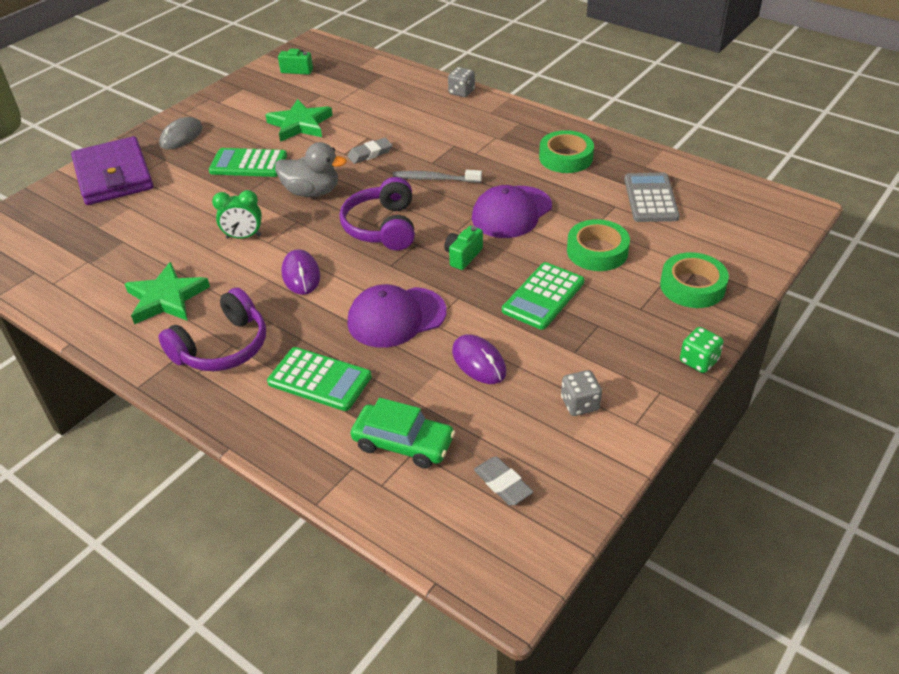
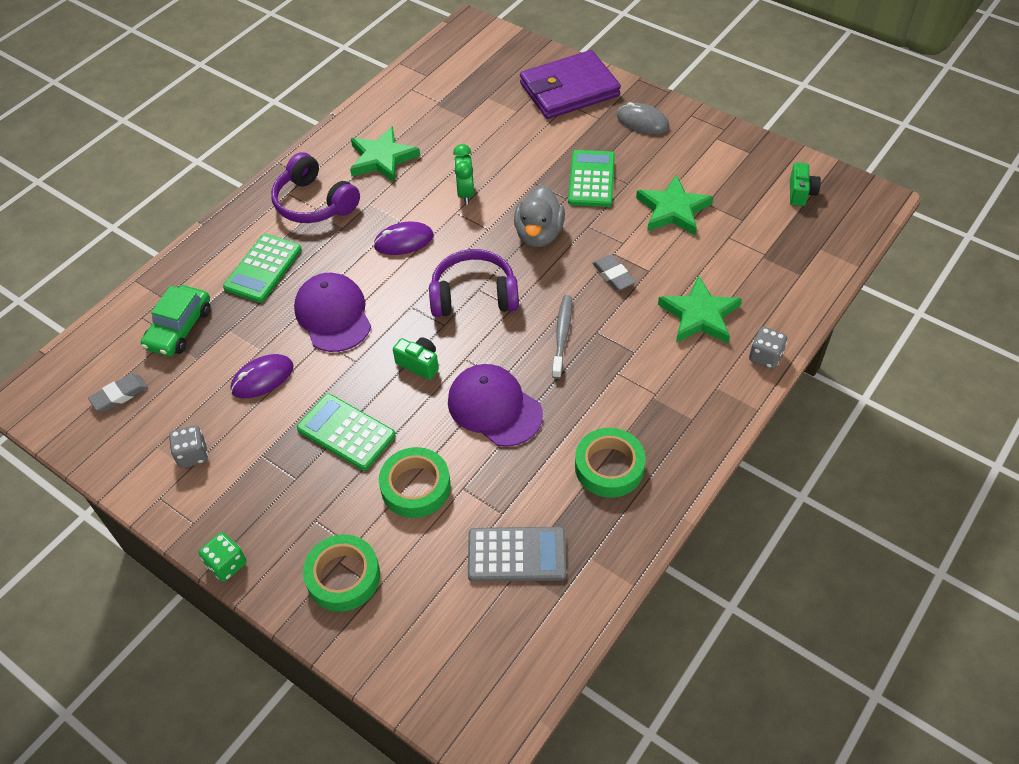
camera: 90 degrees right, 10 degrees up
(419, 116) = (699, 315): none -> green star

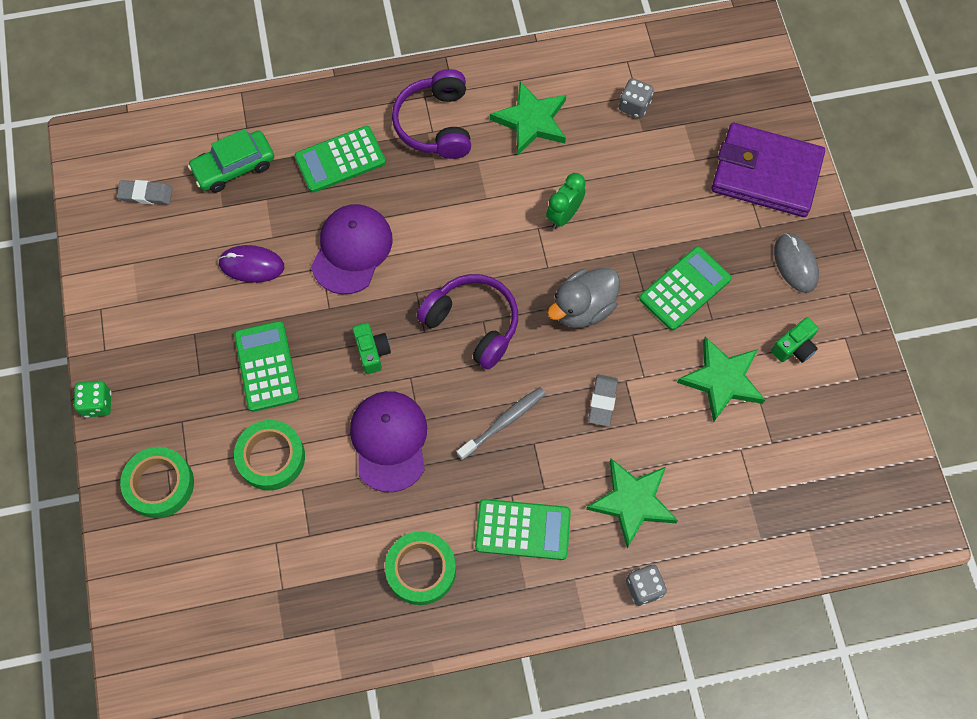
camera: 40 degrees right, 15 degrees up
(193, 455) = (150, 291): grey dice -> grey dice (634, 106)
(404, 241) = (469, 223): purple mouse -> none
(516, 555) = (286, 578): grey calculator -> none
(649, 387) = (522, 530): none -> green calculator
(800, 193) = (856, 460): green camera -> green camera (794, 347)

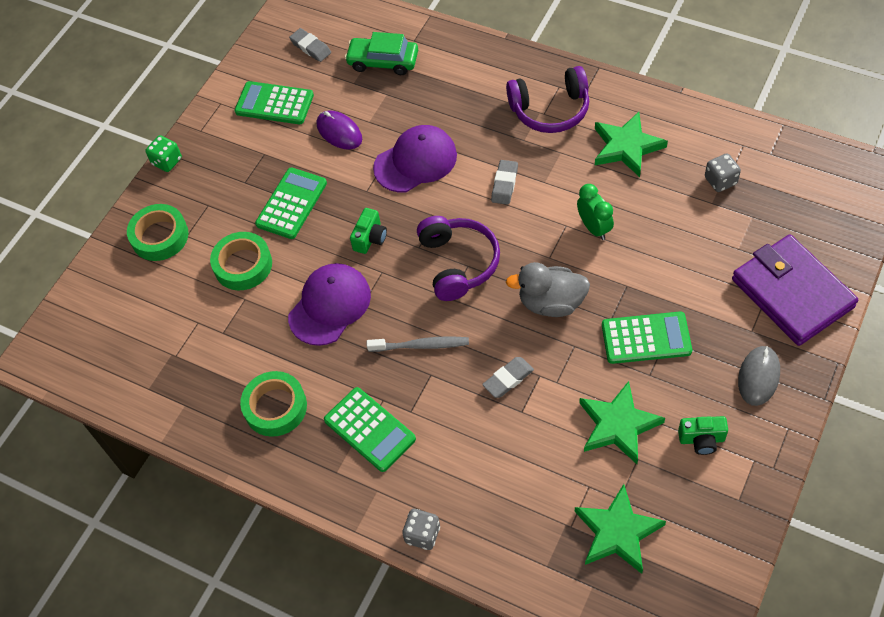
camera: 45 degrees right, 10 degrees down
(340, 160) = (460, 96): green calculator -> green calculator (274, 104)
(435, 124) = (550, 110): purple headphones -> purple headphones turned 135 degrees counterclockwise
(453, 222) = (504, 184): none -> grey eraser
(564, 215) = (594, 228): green clock -> green clock turned 75 degrees clockwise
(632, 502) = (468, 466): green star -> green star (617, 532)

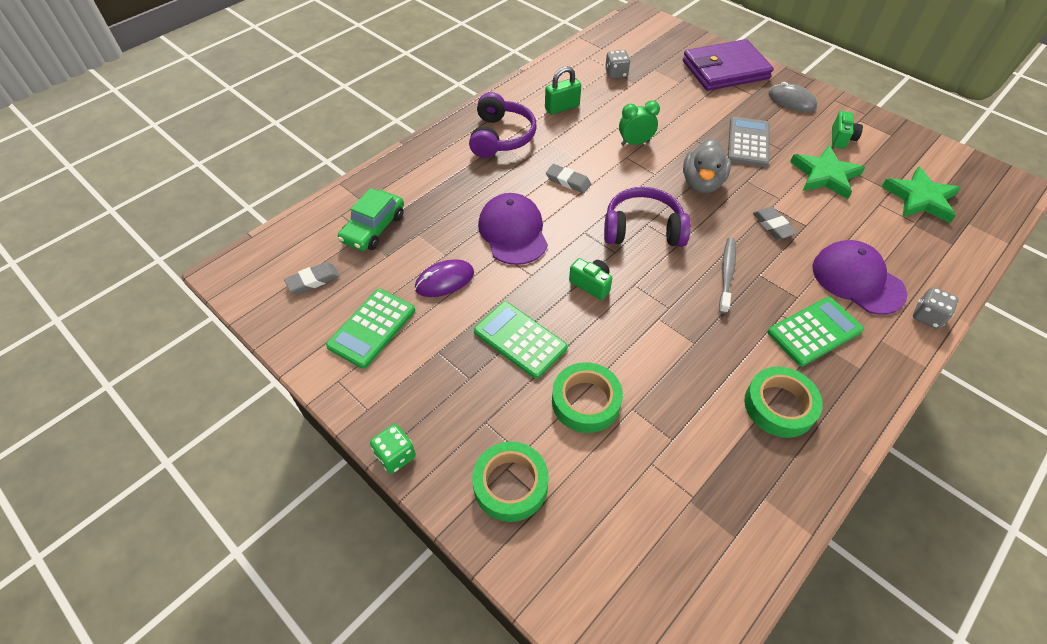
camera: 80 degrees left, 5 degrees down
(330, 305) = (663, 333): purple cap -> purple cap (857, 280)
(626, 147) = (562, 107): green star -> green padlock
(646, 338) = (748, 142): green calculator -> grey calculator

